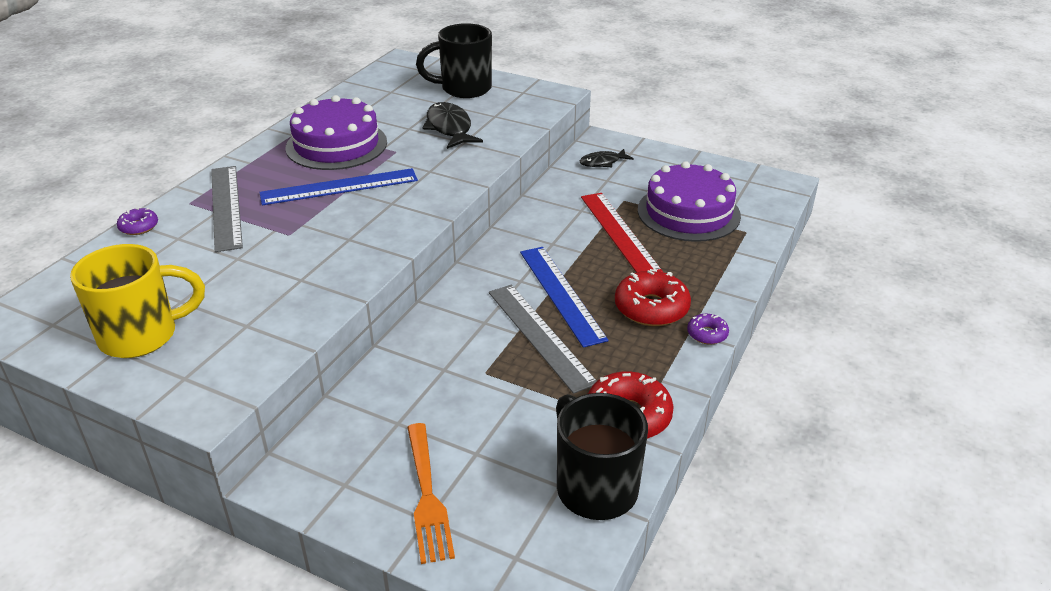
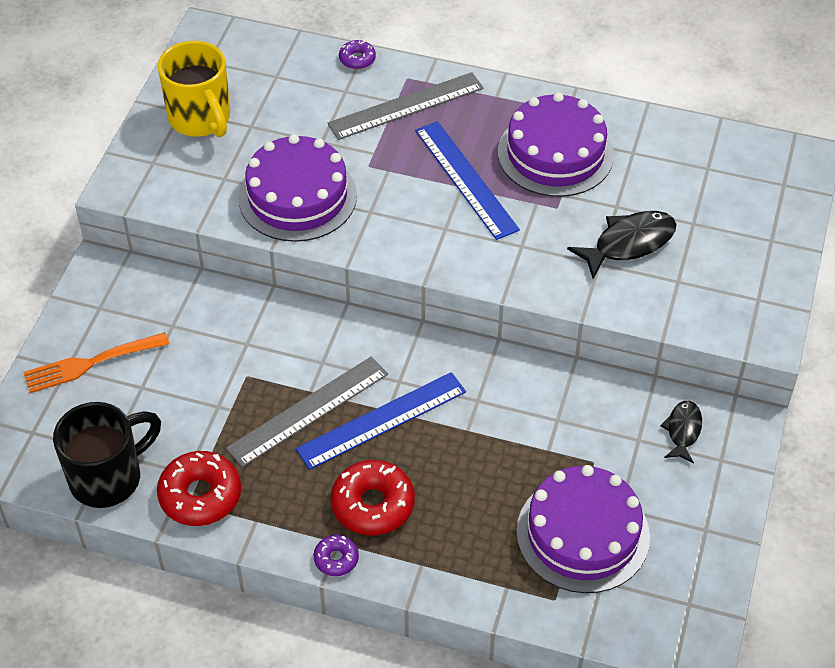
camera: 80 degrees right, 15 degrees up
(303, 279) = (297, 196): none -> purple cake
(464, 89) = (743, 237): black mug -> none
(602, 162) = (683, 431): black fish -> black fish turned 45 degrees clockwise
(619, 233) = (516, 463): red ruler -> none

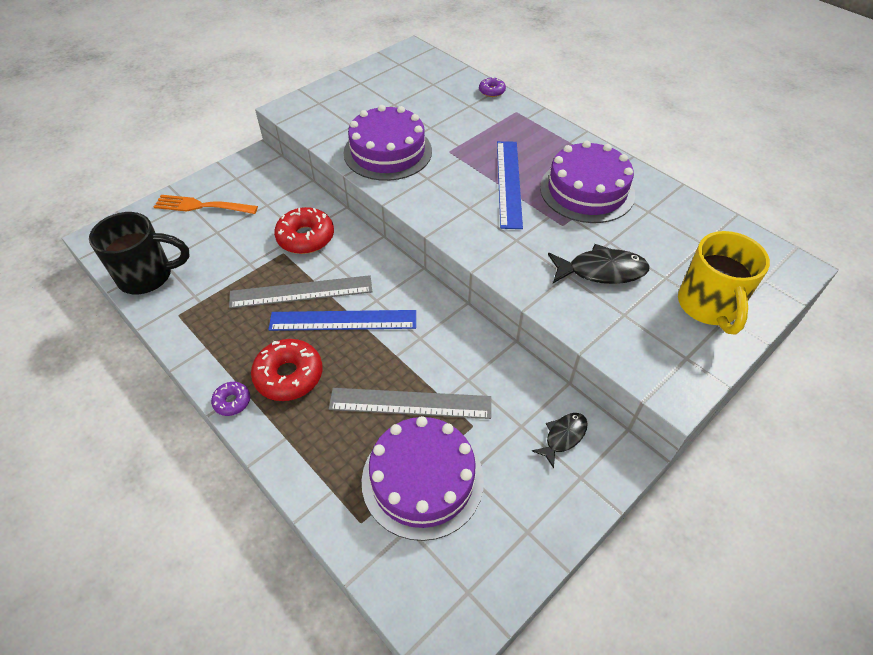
camera: 30 degrees right, 0 degrees up
(200, 495) = (188, 314): red donut -> red donut (306, 237)
(201, 119) = (367, 90): yellow mug -> yellow mug (708, 306)
(406, 106) = (502, 126): grey ruler -> grey ruler (410, 403)

